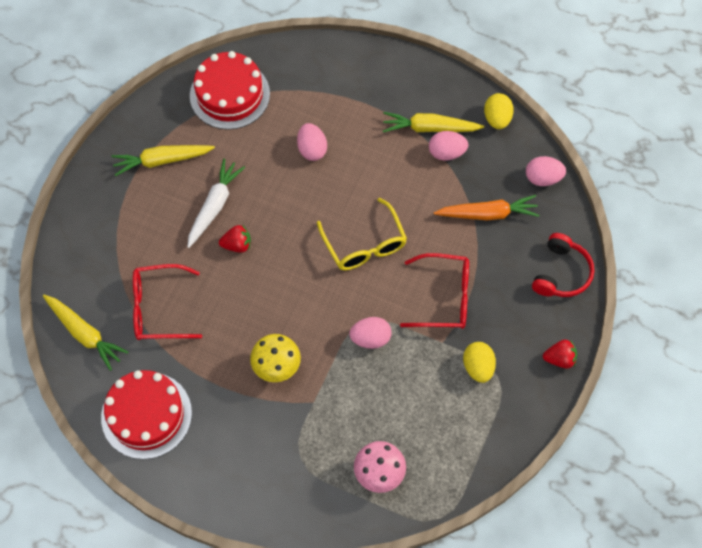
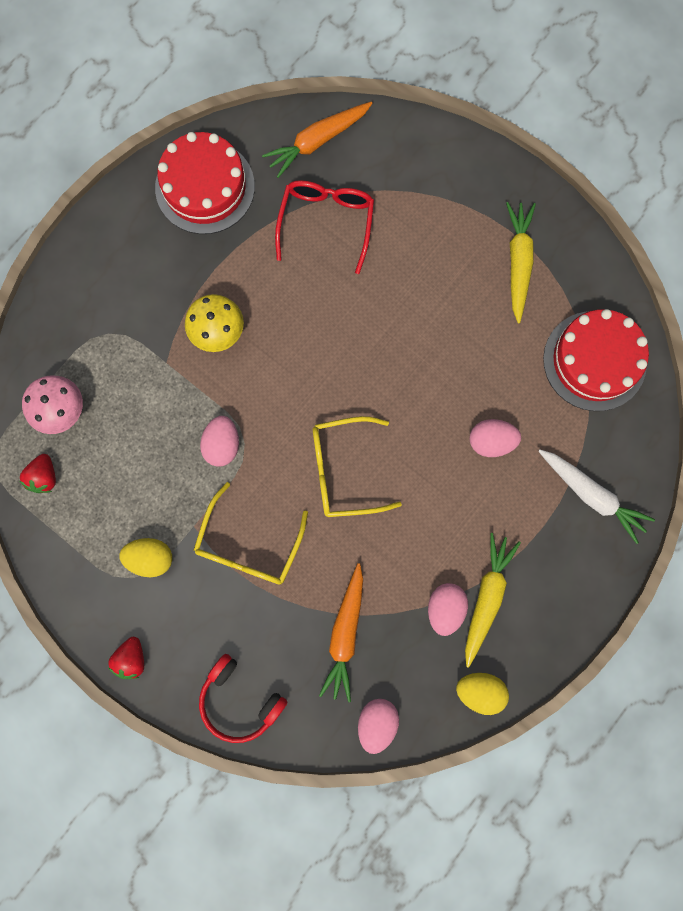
camera: 105 degrees right, 15 degrees up
(85, 334) = (317, 141): yellow carrot -> orange carrot
(214, 206) = (441, 309): white carrot -> white carrot (592, 495)
(237, 245) = (383, 324): red strawberry -> red strawberry (44, 477)
(444, 297) = (248, 545): red glasses -> yellow glasses

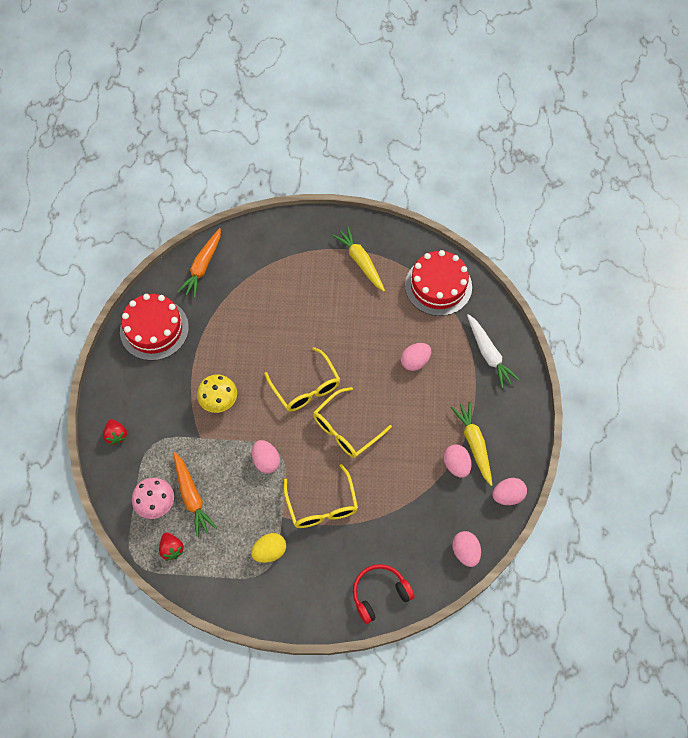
camera: 35 degrees left, 15 degrees down
(131, 659) = (299, 616): red strawberry -> red strawberry (116, 435)
(240, 700) = (380, 594): red headphones -> red headphones turned 150 degrees clockwise
(326, 222) = (239, 305): red glasses -> none
(333, 384) = (306, 387): none -> yellow glasses
(345, 634) = (412, 516): orange carrot -> orange carrot (192, 497)
(479, 691) = (507, 495): yellow egg -> pink egg
(592, 495) = (488, 354): white carrot -> white carrot turned 60 degrees clockwise

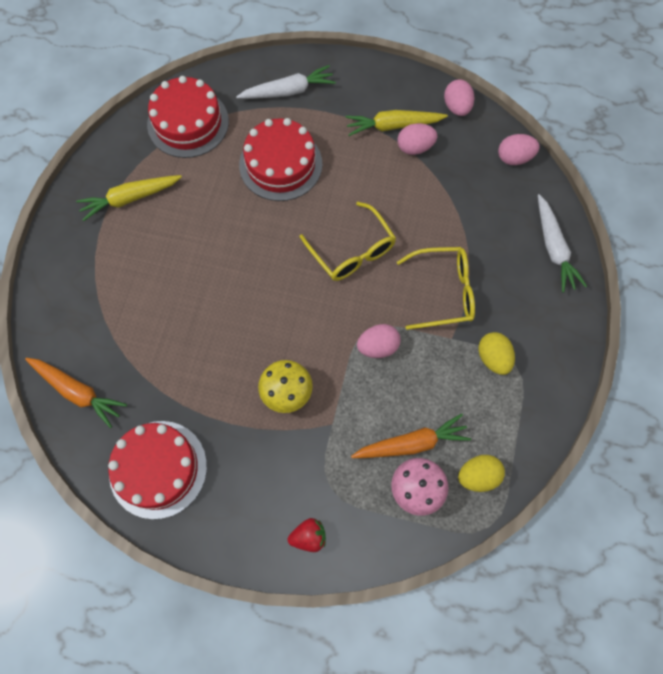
camera: 80 degrees left, 5 degrees up
(172, 549) = (478, 476): red strawberry -> yellow egg
(306, 387) = (289, 287): yellow glasses -> none
(380, 594) = (553, 248): red headphones -> white carrot
(415, 361) = (280, 164): pink egg -> red cake

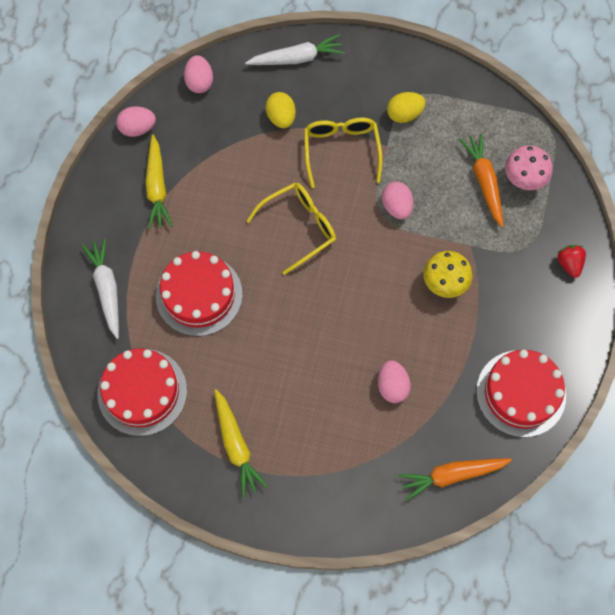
camera: 90 degrees left, 0 degrees up
(78, 392) = (451, 475): orange carrot -> orange carrot turned 135 degrees counterclockwise
(415, 147) = (184, 168): pink egg -> pink egg (392, 386)
(478, 476) = (508, 133): yellow egg -> yellow egg (281, 117)

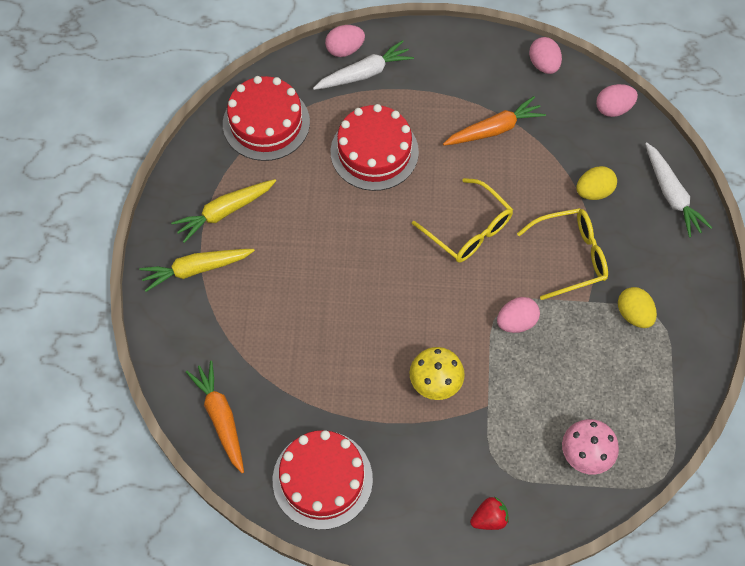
camera: 80 degrees right, 5 degrees down
(157, 188) = (482, 94): yellow carrot -> yellow carrot (196, 269)
(392, 386) = (308, 346): pink egg -> pink egg (345, 49)
(484, 181) = (571, 411): orange carrot -> orange carrot (494, 129)

